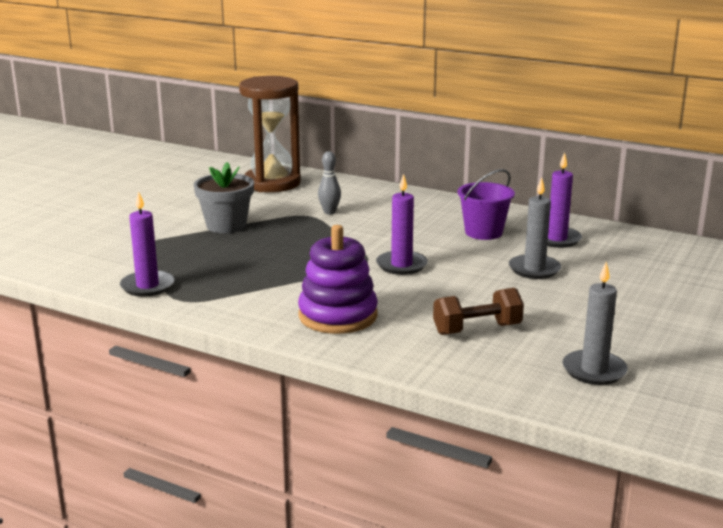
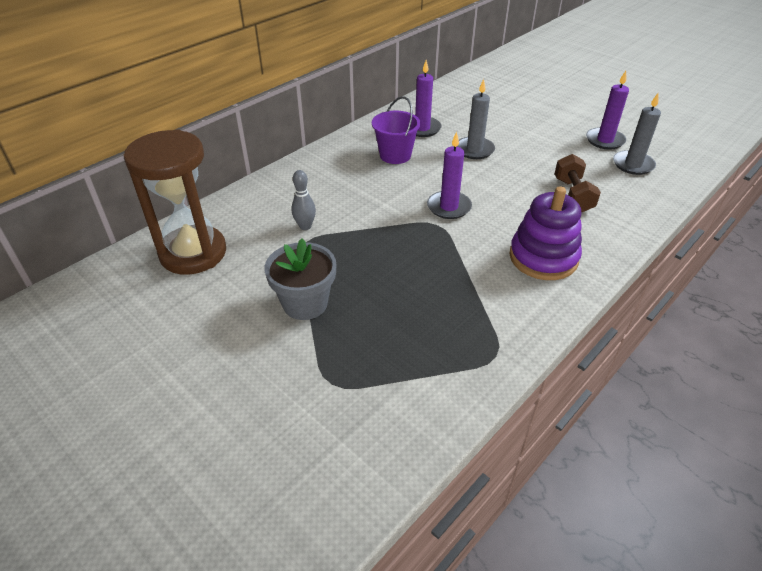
camera: 75 degrees left, 20 degrees up
(147, 286) = (454, 383): purple candle -> purple candle (605, 140)

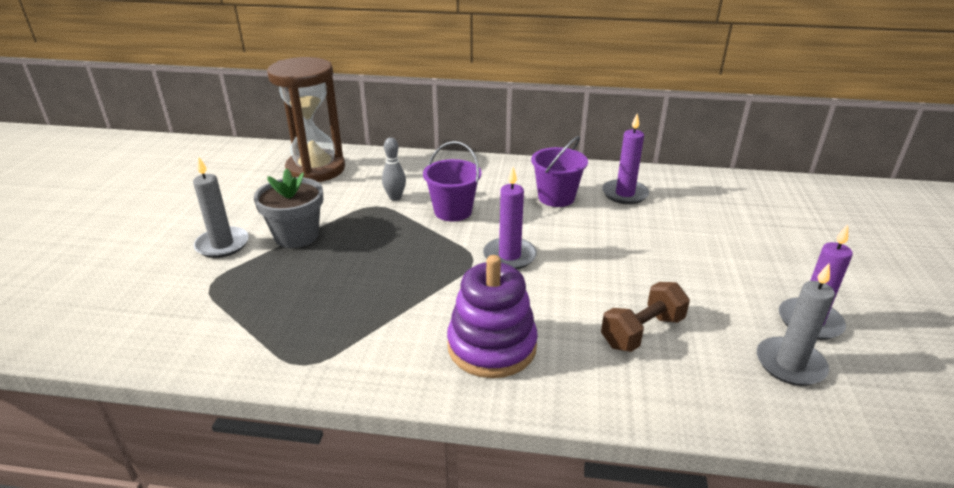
camera: 55 degrees right, 10 degrees down
(361, 206) = (453, 211): none -> purple bucket
(474, 150) = (633, 236): grey candle -> grey candle (222, 245)

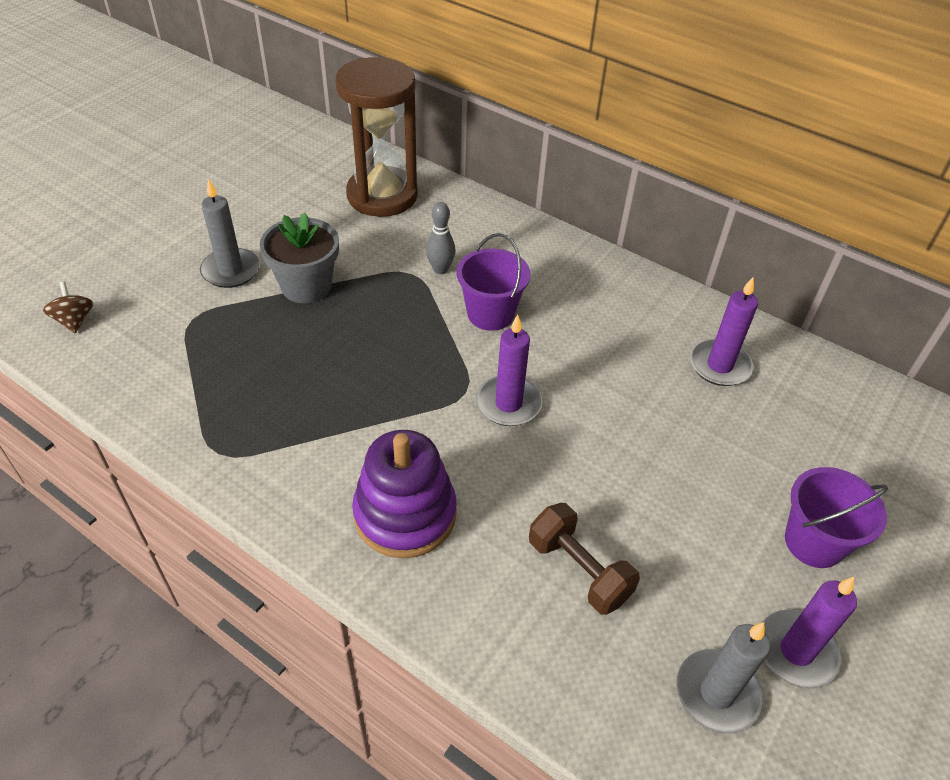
camera: 25 degrees right, 15 degrees up
(91, 320) = (74, 320): none -> brown spinning top
(556, 197) = (627, 338): purple bucket -> purple bucket (814, 542)
(642, 332) = (578, 570): brown dumbbell -> brown dumbbell turned 60 degrees clockwise

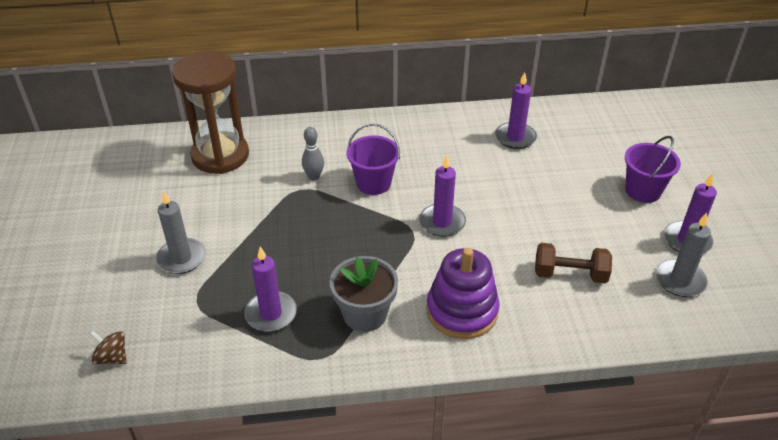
camera: 40 degrees left, 5 degrees down
(233, 376) = (271, 314): none -> purple candle
(306, 286) = (245, 236): grey flower pot -> grey flower pot (365, 314)

